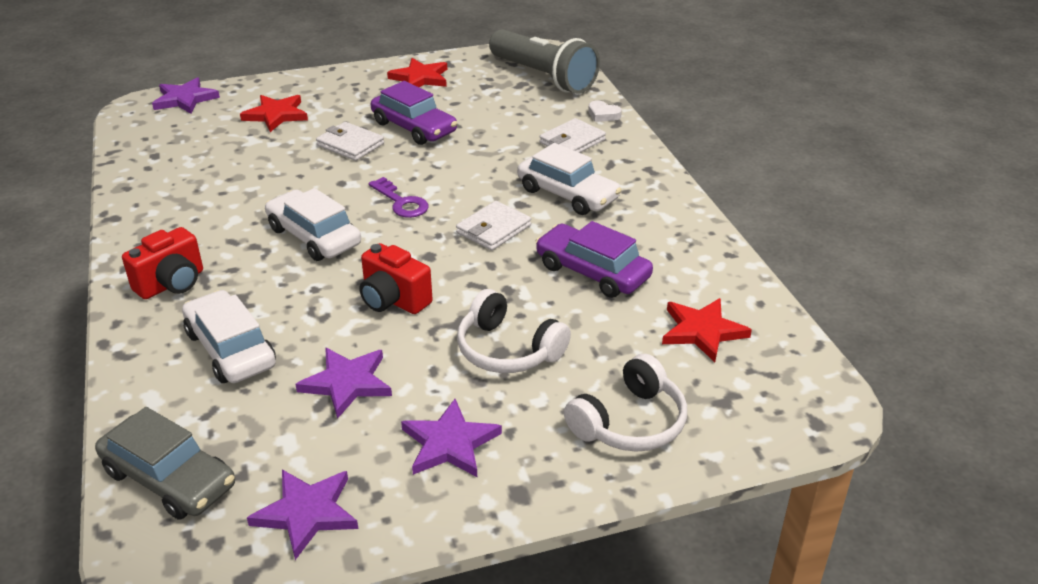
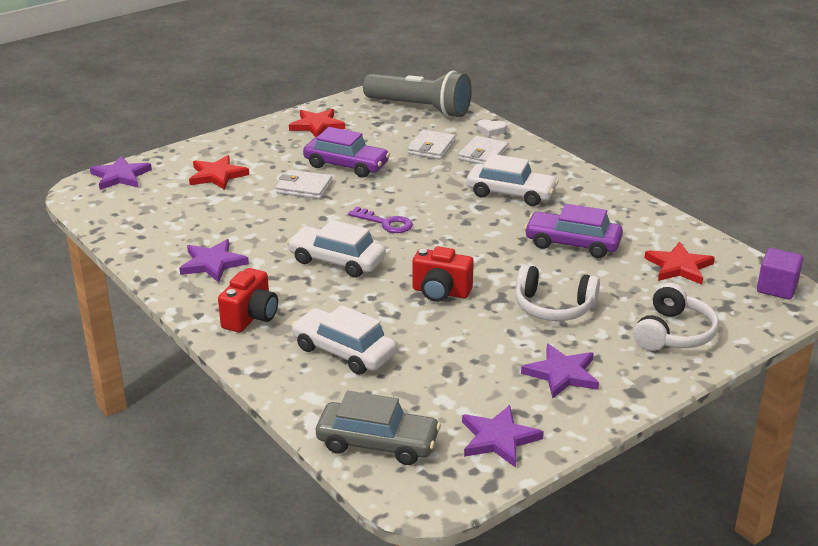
camera: 20 degrees left, 5 degrees down
(347, 383) = (454, 354): purple star -> purple star (213, 263)
(493, 229) = (475, 228): white wallet -> white wallet (431, 147)
(812, 391) = (777, 288): none -> purple cube

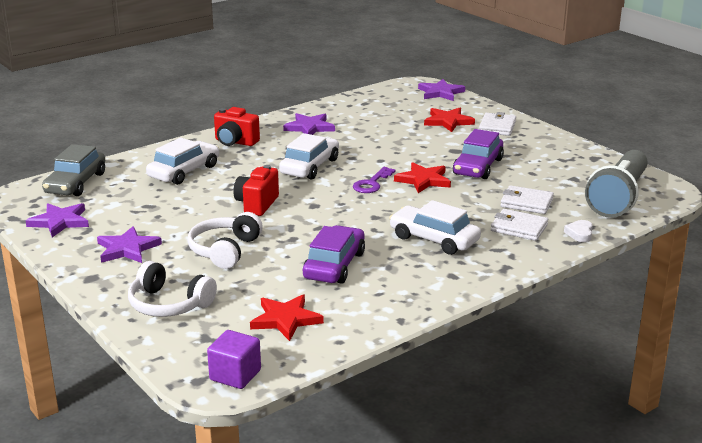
camera: 90 degrees right, 5 degrees down
(304, 187) = (432, 152): white wallet -> white wallet (497, 127)
(317, 125) = (557, 153): red star -> red star (423, 180)
(511, 193) = (434, 239): white car -> white car turned 105 degrees clockwise

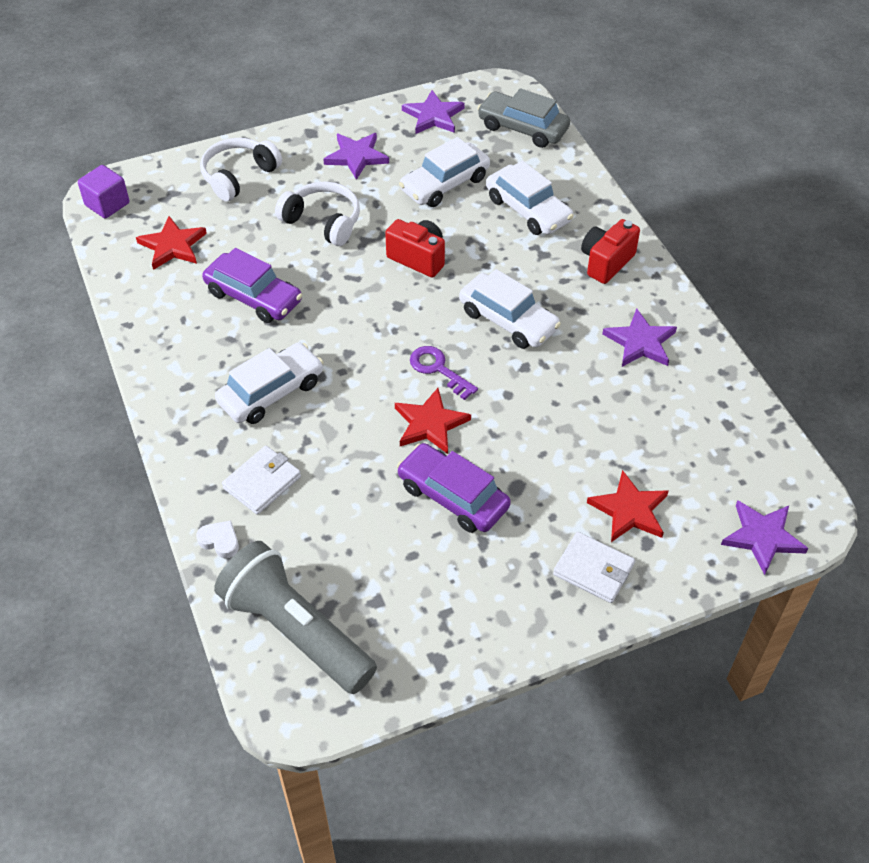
camera: 105 degrees right, 25 degrees up
(159, 205) = (444, 184): none -> white car
(526, 203) = (324, 514): white wallet -> none

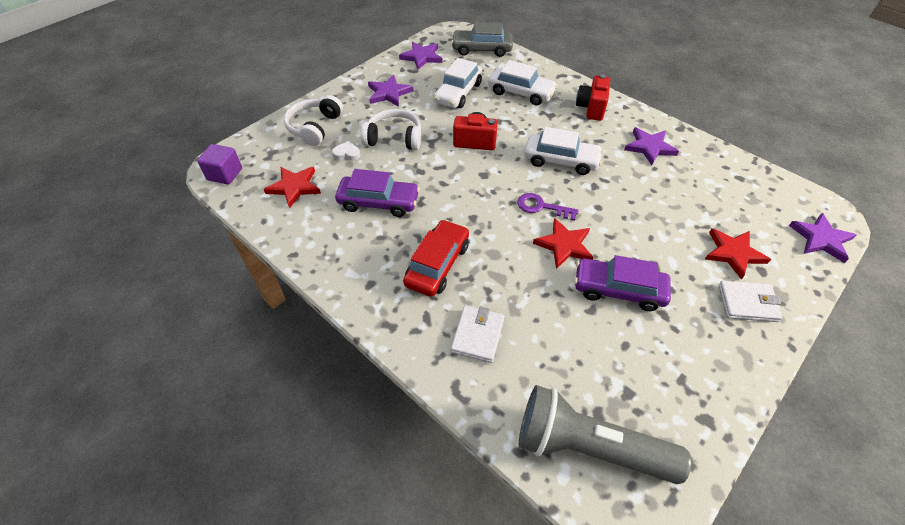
camera: 25 degrees left, 0 degrees up
(220, 541) = (477, 397): white heart -> white heart (347, 154)
(271, 392) = (437, 264): white car -> red car

